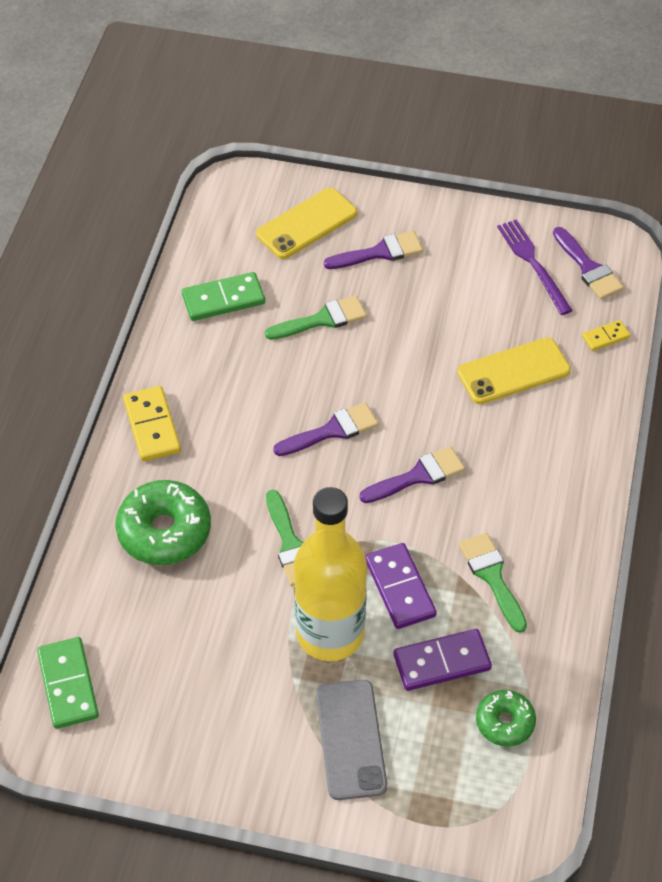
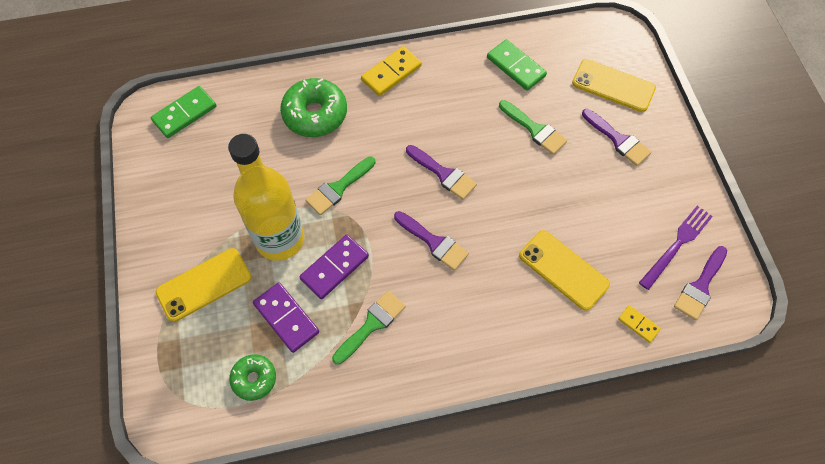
camera: 65 degrees right, 10 degrees up
(351, 739) = (204, 285): grey phone -> yellow phone

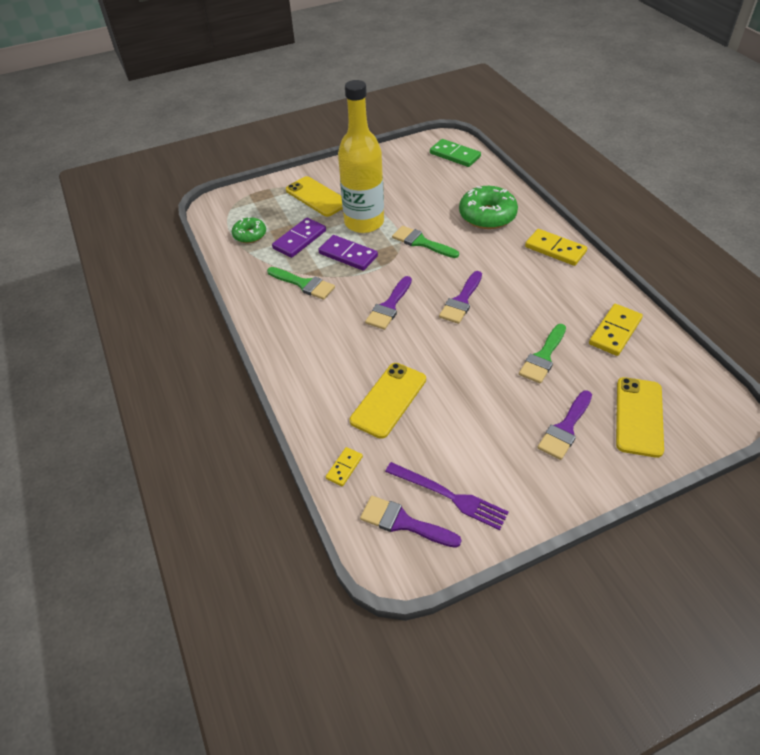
camera: 80 degrees right, 15 degrees down
(515, 67) = (615, 331): green domino -> yellow domino

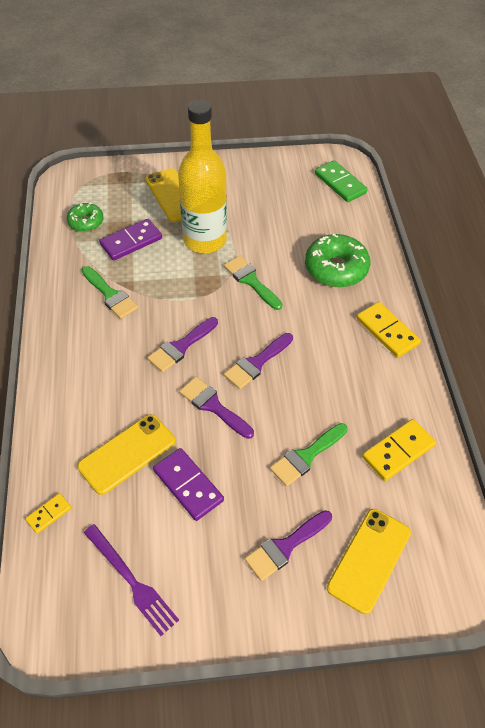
camera: 15 degrees right, 5 degrees up
(348, 255) = (170, 274): purple domino -> purple domino (188, 485)
(403, 522) = (74, 593): purple brush -> purple brush (213, 406)

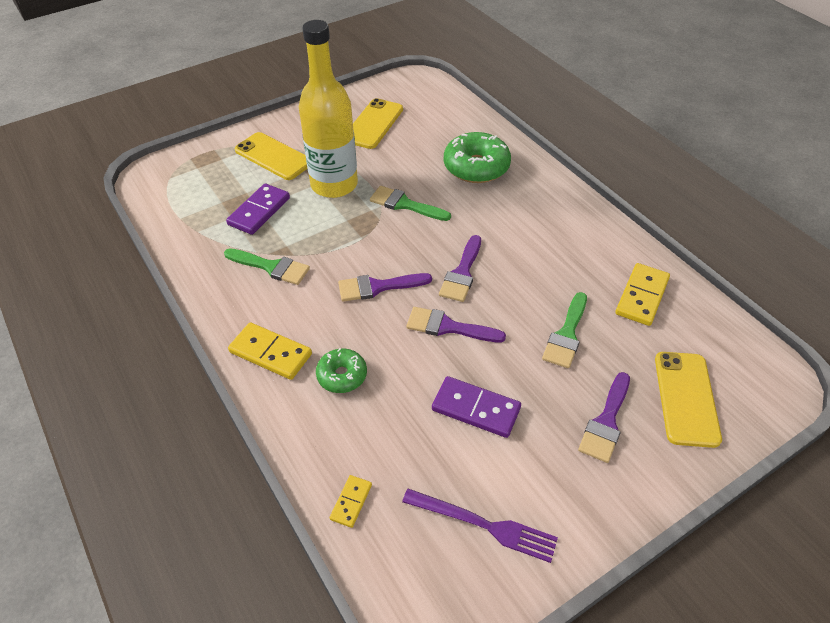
camera: 25 degrees left, 5 degrees down
(86, 222) = (197, 210): green donut -> green donut (342, 376)
(127, 454) = (393, 407): yellow phone -> yellow phone (373, 124)
(180, 347) = (378, 287): purple brush -> purple brush turned 60 degrees clockwise
(340, 183) = (428, 97): green domino -> none
(387, 331) = (559, 202): yellow domino -> yellow domino (270, 353)

